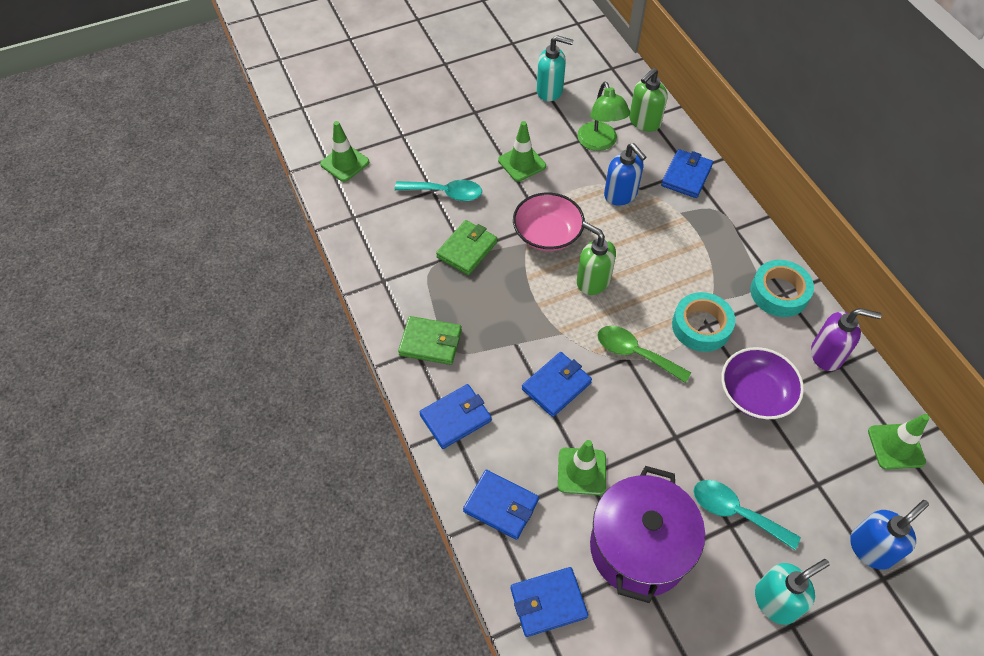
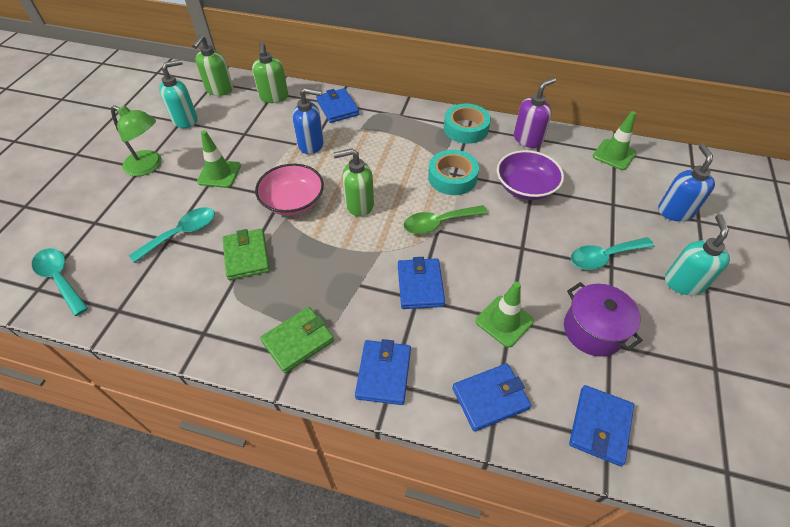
camera: 50 degrees left, 5 degrees down
(345, 163) = (60, 279): green traffic cone -> turquoise spoon
(599, 143) = (260, 126): green lamp -> green lamp (149, 166)
(607, 79) = (219, 90): none -> green soap dispenser
(639, 548) = (593, 330): purple pot -> purple pot, size x0.66

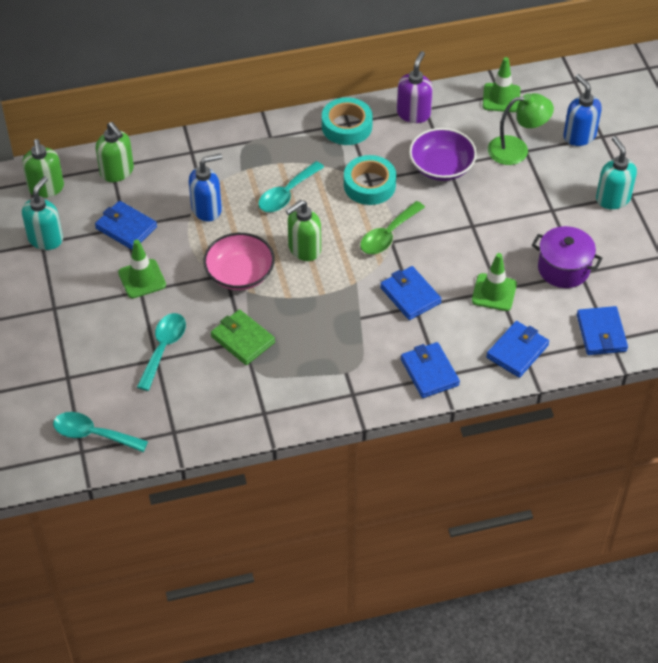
camera: 30 degrees left, 0 degrees up
(149, 166) = (61, 303): green lamp -> green lamp (516, 150)
(298, 341) = (346, 382): green wallet -> none
(337, 108) = (198, 156): blue wallet -> blue wallet (126, 228)
(603, 257) = (542, 204): turquoise spoon -> turquoise spoon (286, 194)

